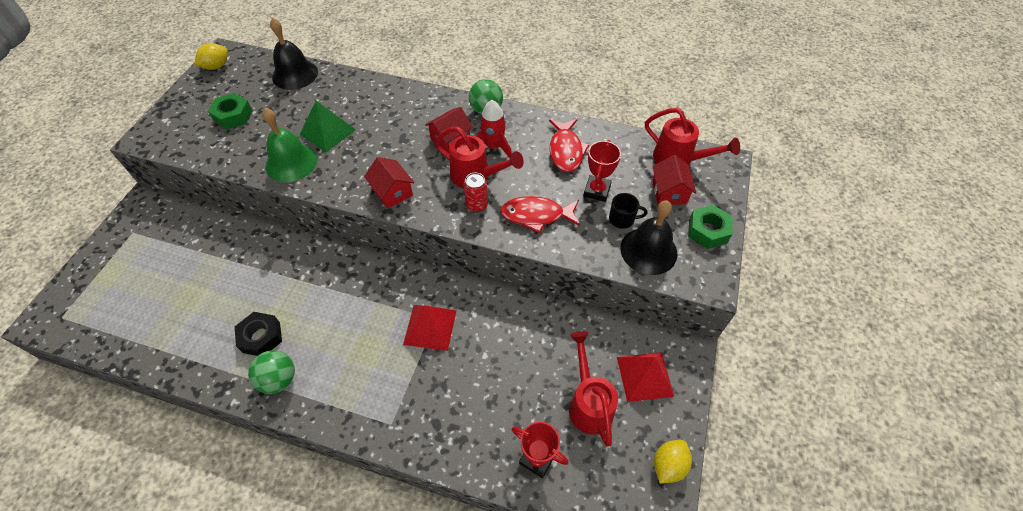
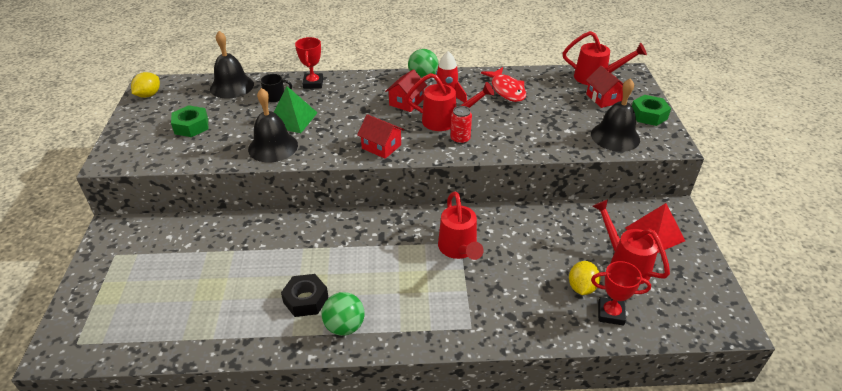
camera: 20 degrees left, 15 degrees down
(291, 162) = (273, 147): green bell -> black bell
(430, 327) = (459, 249): red pyramid -> red watering can
(536, 215) = (513, 135): red fish -> none
(597, 191) = (549, 109): red trophy -> red trophy (313, 83)
(622, 219) = (581, 122): black mug -> black mug (275, 97)
(668, 465) = (712, 286): yellow lemon -> yellow lemon (581, 287)

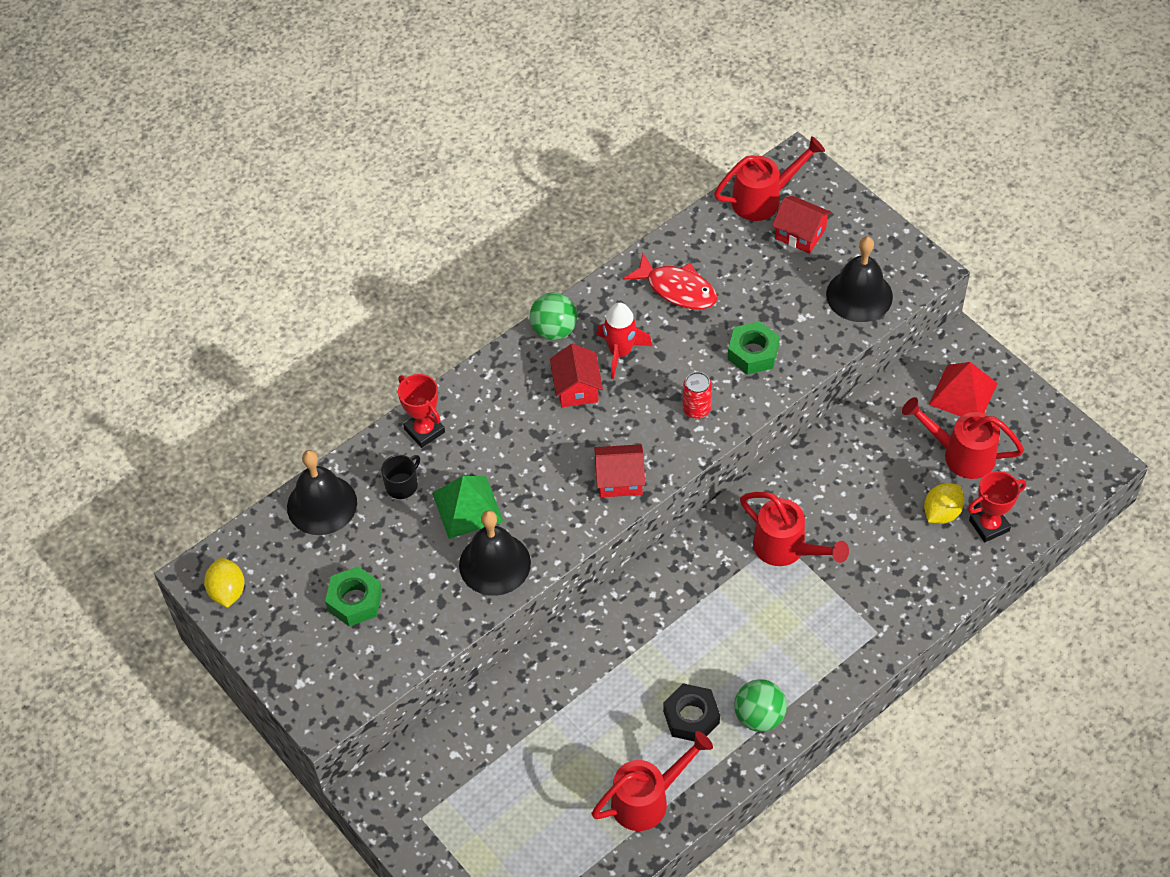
camera: 35 degrees left, 15 degrees up
(445, 121) = (654, 391): red watering can -> red watering can (647, 799)
(581, 287) = (941, 513): yellow lemon -> yellow lemon turned 60 degrees clockwise
(648, 115) = (869, 234): green nut -> green nut (753, 353)

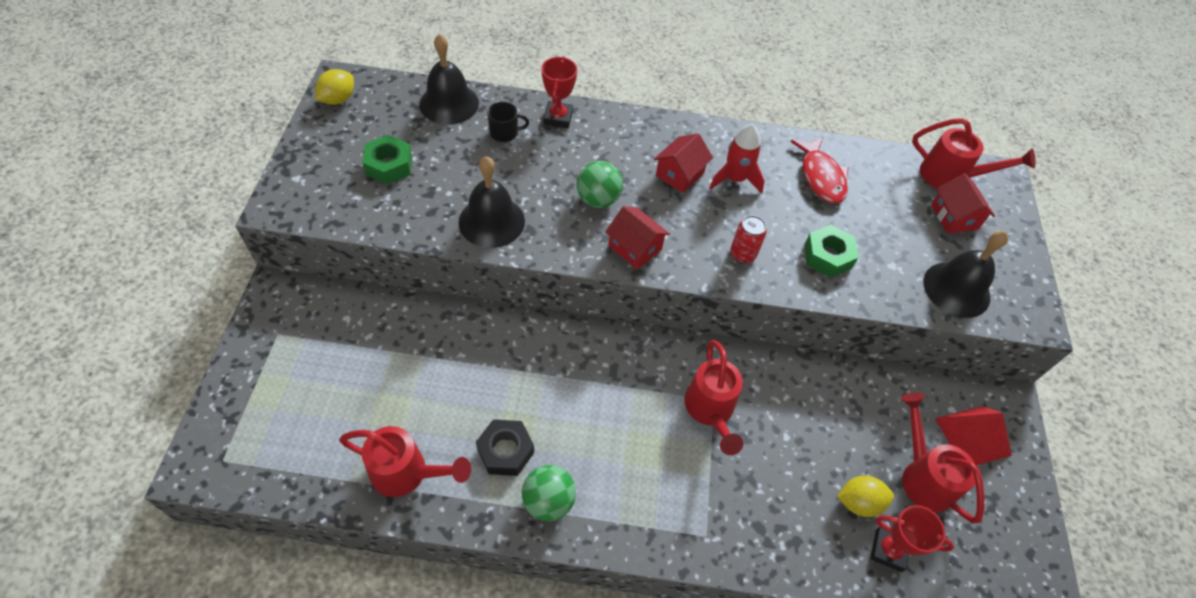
camera: 40 degrees right, 0 degrees up
(467, 507) = (522, 177): green pyramid -> none
(554, 330) = (709, 133): green ball -> green ball (598, 199)

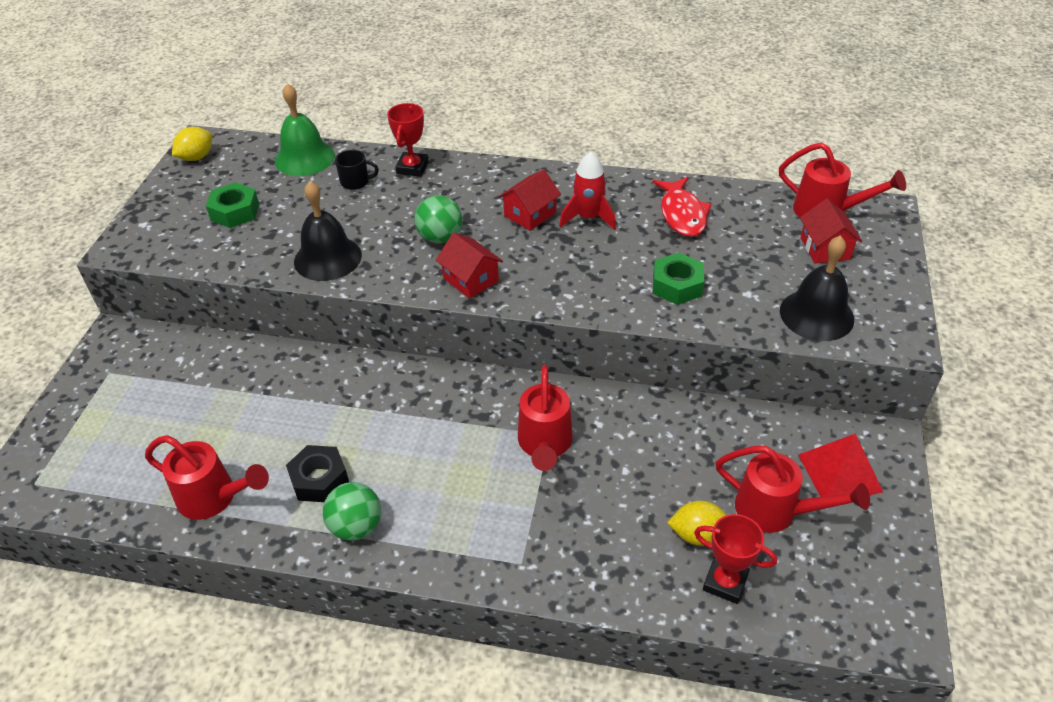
camera: 10 degrees right, 10 degrees down
(449, 103) = (304, 158): black bell -> green bell
(743, 254) = (584, 284): red can -> none
(923, 476) = (775, 511): red watering can -> red watering can turned 135 degrees clockwise

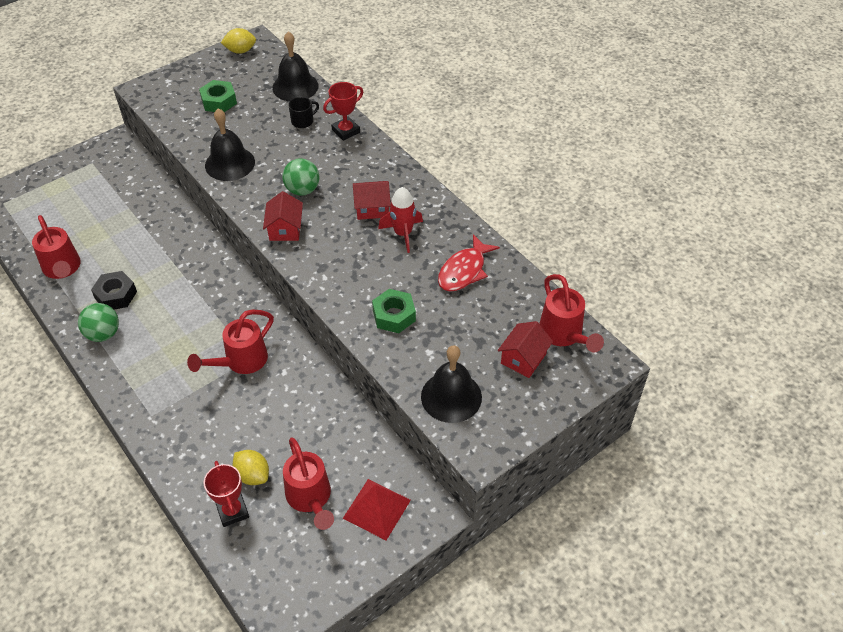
camera: 40 degrees right, 5 degrees up
(304, 158) = (295, 86): green bell -> black bell
(355, 182) = (303, 121): black mug -> black mug turned 75 degrees counterclockwise

